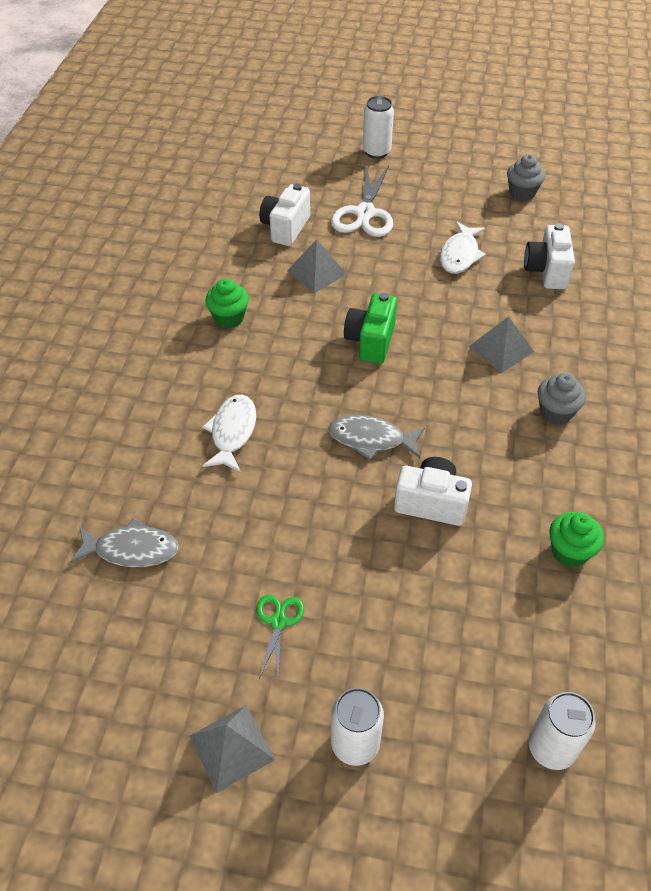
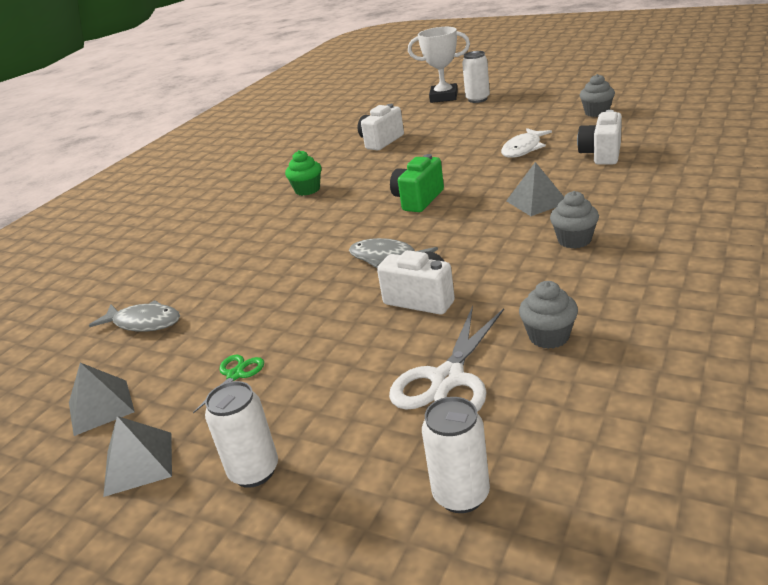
camera: 20 degrees right, 20 degrees down
(232, 432) = (270, 253): white fish -> none
(317, 272) = (393, 163): grey pyramid -> grey pyramid (101, 407)
(332, 143) = (444, 97): none -> white trophy
(365, 213) = (451, 131): white scissors -> white scissors (448, 379)
(569, 551) = (549, 337): green cupcake -> grey cupcake

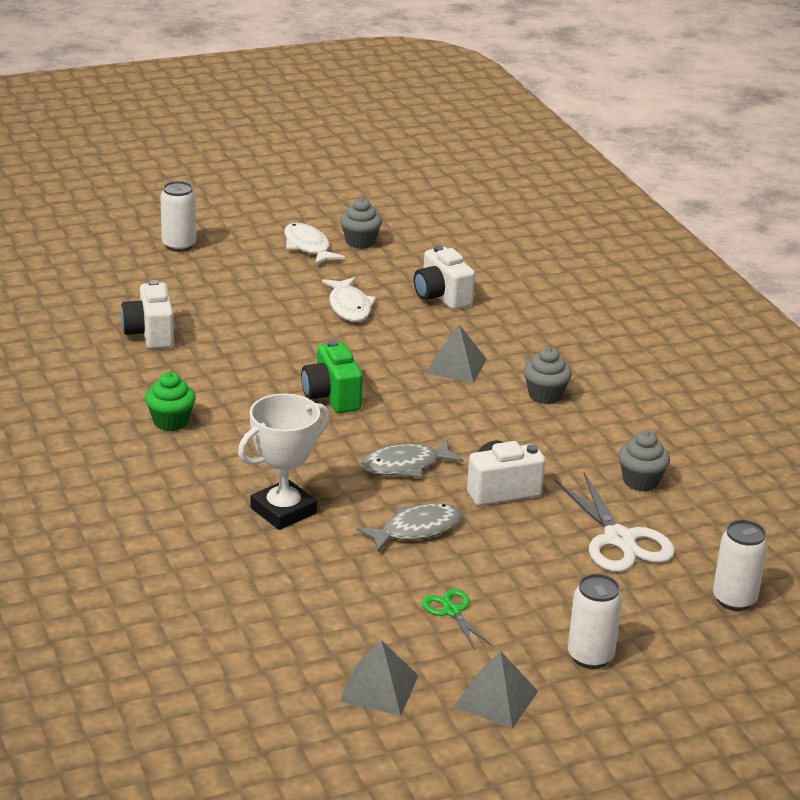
camera: 55 degrees left, 0 degrees up
(144, 323) = (267, 616): grey fish -> grey fish (416, 530)
(444, 97) = (122, 249): white trophy -> white trophy (283, 511)
(555, 110) = (308, 247): none -> white fish

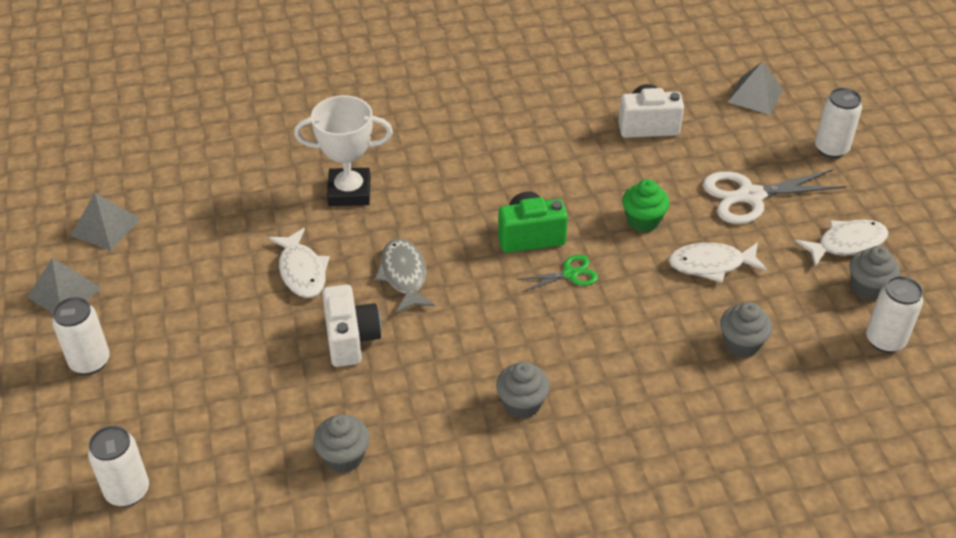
camera: 100 degrees right, 15 degrees up
(171, 422) = (496, 134): green cupcake -> green cupcake (643, 221)
(283, 511) = (349, 192): white trophy -> white trophy turned 60 degrees counterclockwise
(416, 530) = (302, 271): grey fish -> white fish
(418, 239) = (885, 340): none -> white can
(441, 297) = (741, 344): white camera -> grey cupcake
(452, 611) = (182, 280): green scissors -> green scissors (570, 274)
(456, 366) = (586, 337): grey pyramid -> grey pyramid (755, 95)
(619, 539) = (249, 417): white scissors -> white scissors (750, 196)

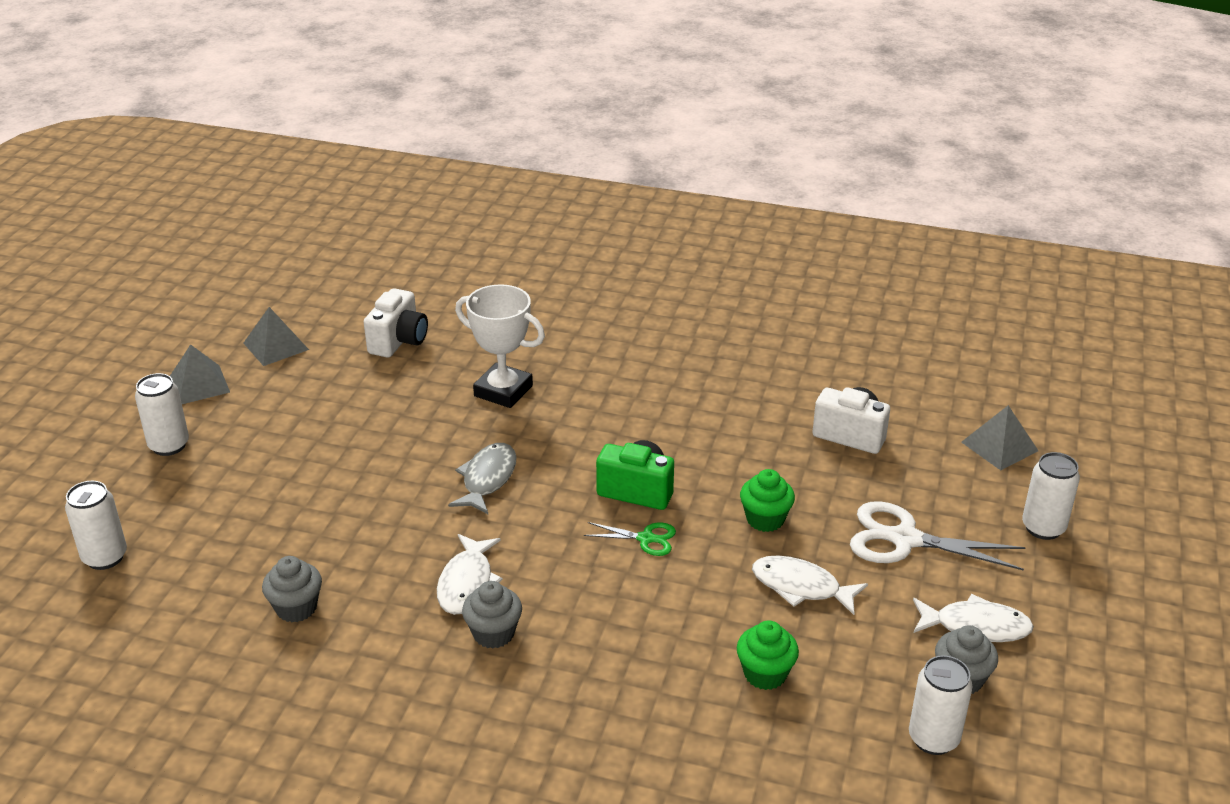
camera: 30 degrees right, 10 degrees down
(302, 271) = (401, 441): white fish -> white fish (467, 583)
(351, 339) = (392, 513): white camera -> white camera (399, 341)
(741, 344) = (765, 674): grey cupcake -> green cupcake

